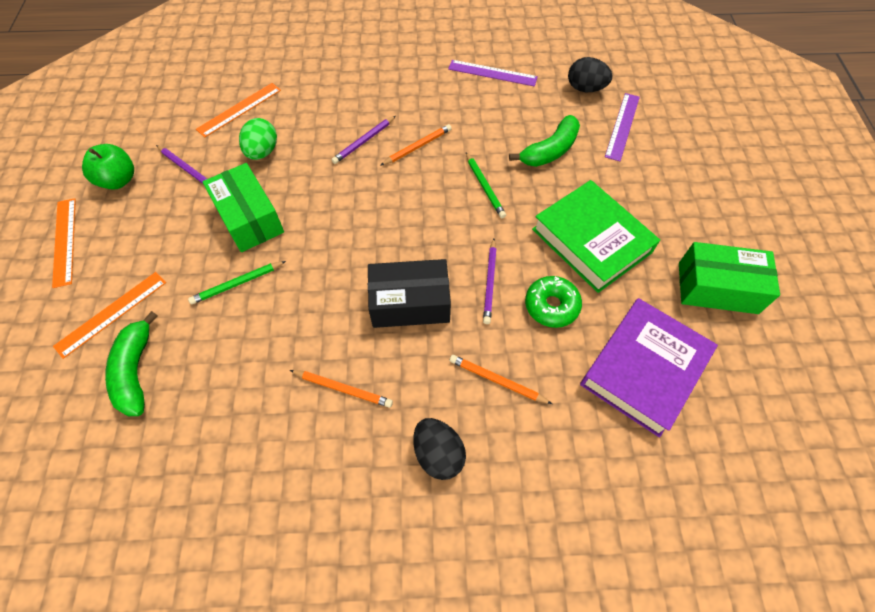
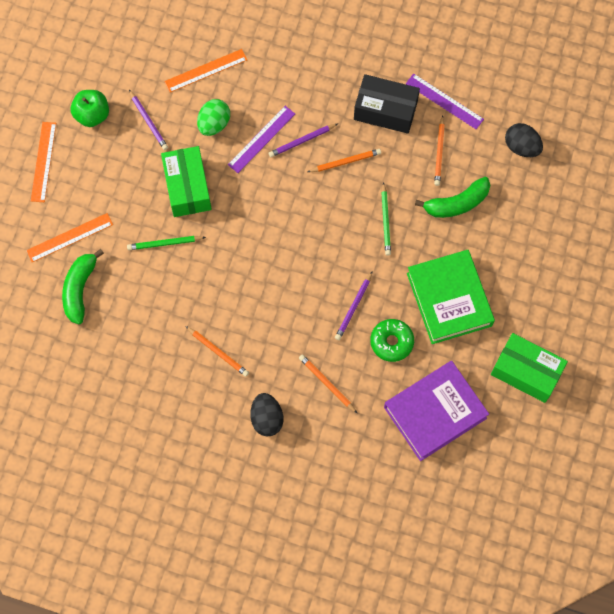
camera: 20 degrees right, 10 degrees up
(410, 303) = (287, 303): black box -> black box (385, 110)
(509, 113) = (439, 152): none -> orange pencil
(622, 126) = (533, 199): purple ruler -> purple ruler (261, 139)

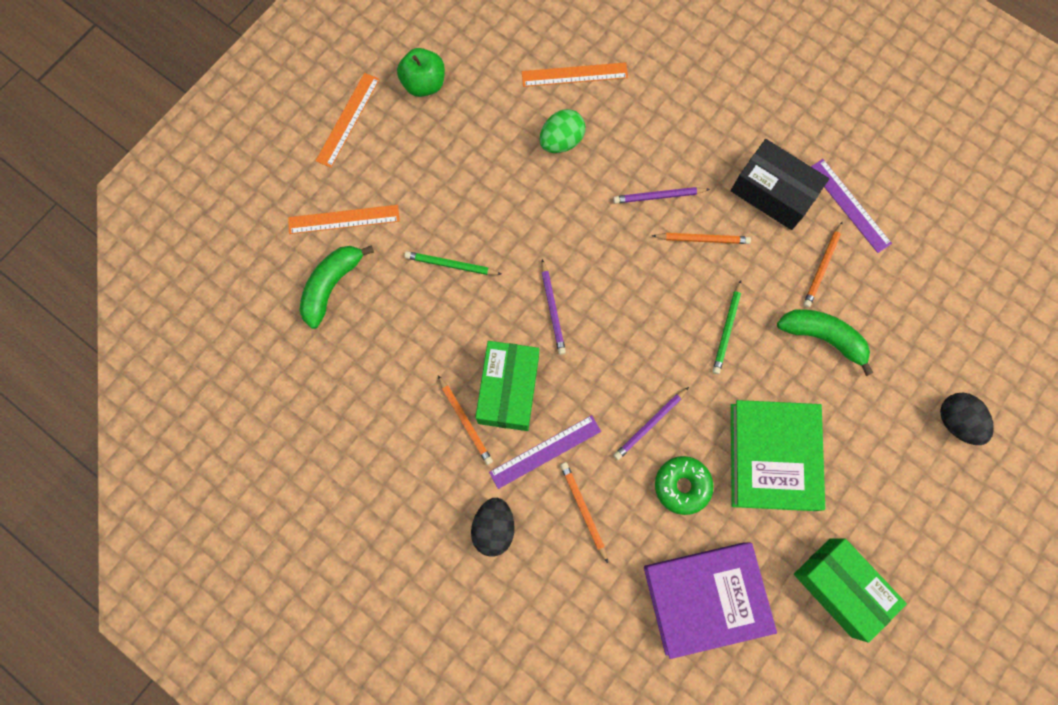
camera: 20 degrees right, 5 degrees up
(148, 121) = (486, 113): purple pencil -> purple pencil (552, 309)
(187, 187) = (502, 206): green box -> green box (508, 390)
(261, 139) = (611, 177): purple ruler -> purple ruler (545, 451)
(456, 203) = (822, 337): green banana -> green banana turned 150 degrees counterclockwise
(521, 147) = (927, 294): black egg -> black egg (956, 421)

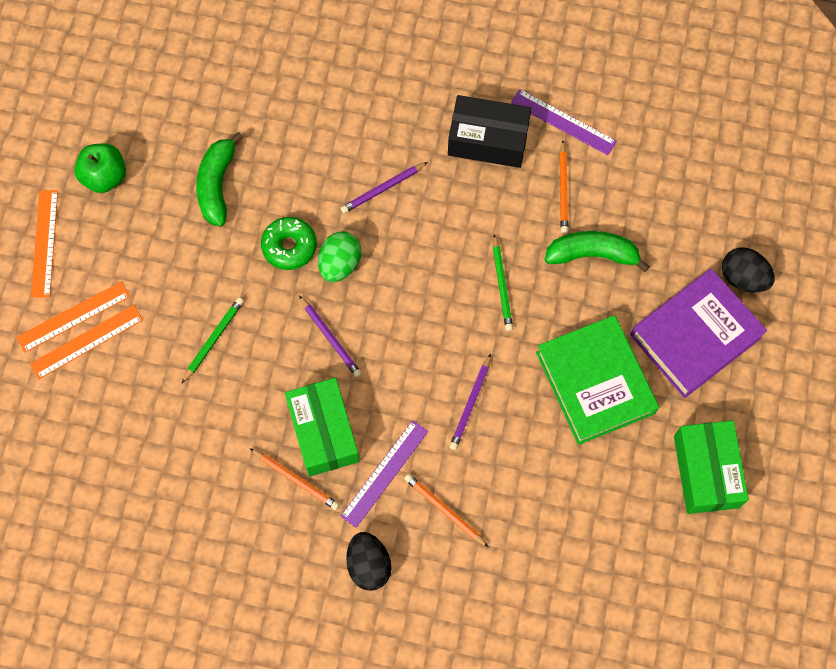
camera: 25 degrees left, 5 degrees down
(332, 286) = (105, 410): green banana -> green banana (217, 185)
(451, 265) = (213, 339): green pencil -> green pencil turned 135 degrees clockwise
(561, 141) = (266, 176): green egg -> green egg (340, 264)
(574, 75) = (249, 106): orange ruler -> orange ruler (73, 317)
(682, 486) = (525, 446): green donut -> green donut (289, 246)
(702, 239) = (442, 211): orange pencil -> none
(705, 598) = (591, 537): purple book -> purple book (695, 336)
(840, 587) = (706, 471): green box -> green box turned 60 degrees clockwise

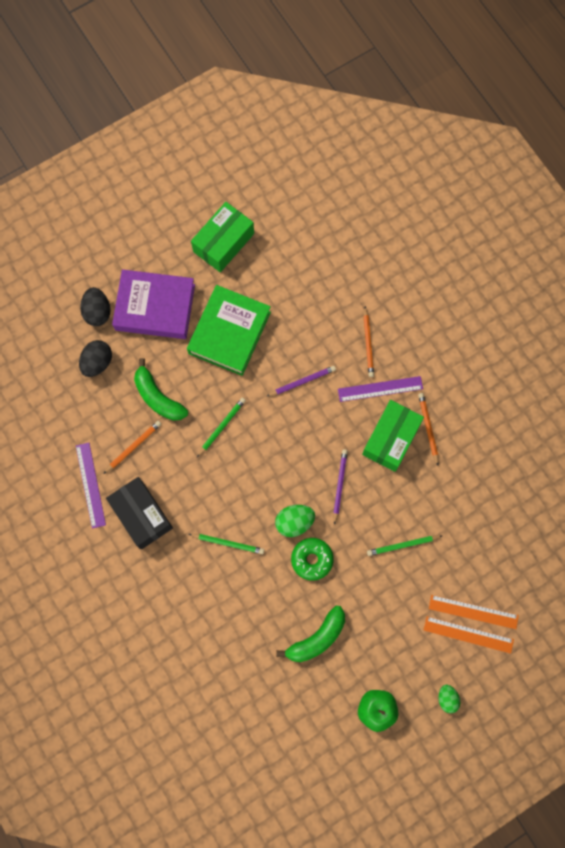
camera: 135 degrees left, 5 degrees up
(45, 243) = (447, 698): orange ruler -> green egg
(369, 565) = (431, 353): black egg -> black egg (97, 363)
(383, 189) = (228, 543): purple pencil -> green pencil

